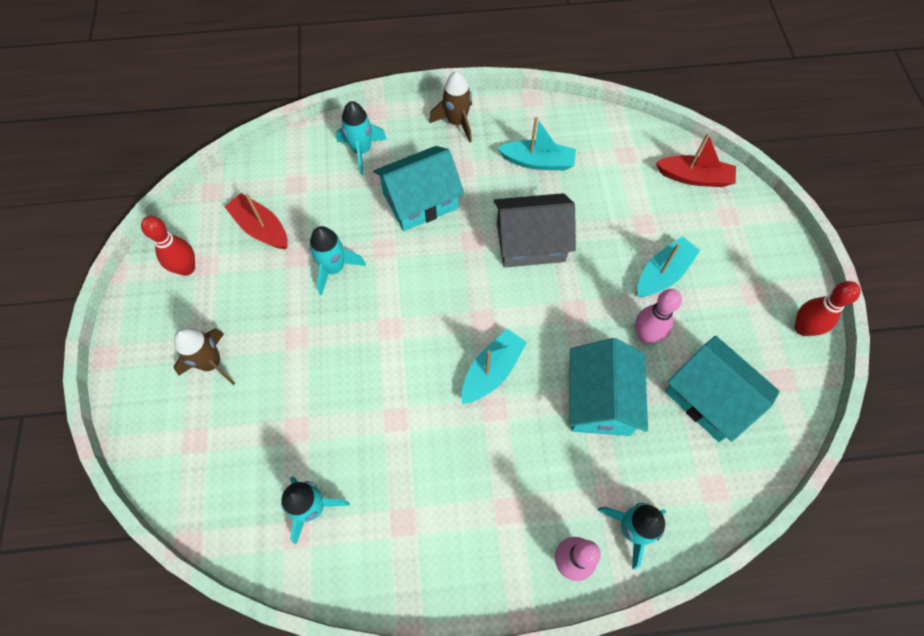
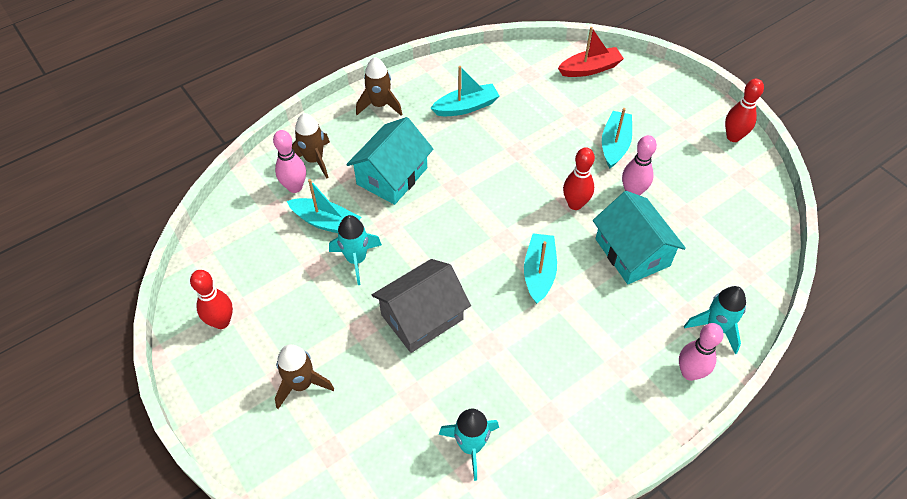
camera: 30 degrees left, 10 degrees down
(261, 228) = (267, 258): red boat -> none
(328, 170) = (295, 187): none -> pink bowling pin
(332, 218) = (326, 222): none -> turquoise boat
(362, 151) = (314, 160): turquoise rocket -> brown rocket
(530, 242) = (502, 167): grey house -> grey house (422, 317)
(577, 318) = (575, 204): none -> red bowling pin
(709, 398) = (705, 213): turquoise house -> none

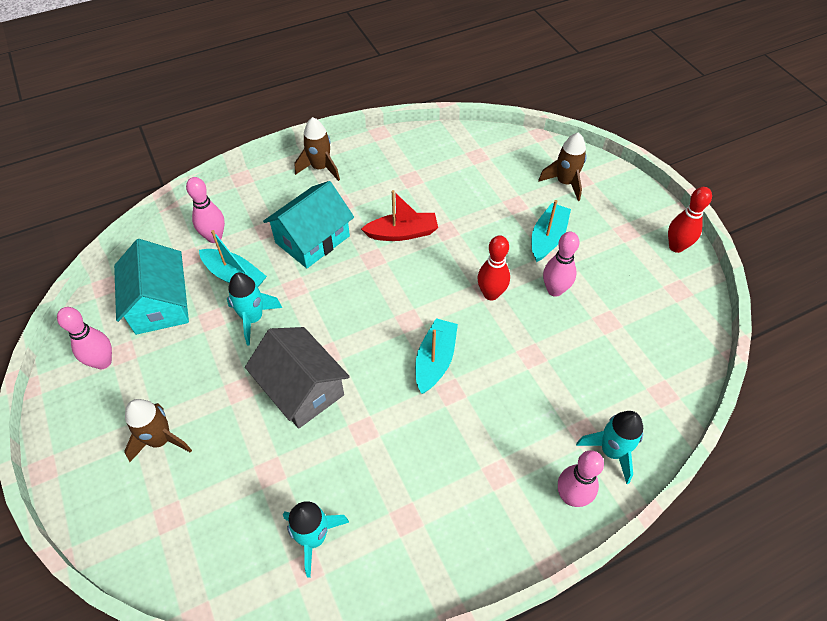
camera: 10 degrees right, 0 degrees up
(221, 322) = (103, 362): red bowling pin -> pink bowling pin
(314, 160) = (241, 213): brown rocket -> brown rocket (565, 183)
(422, 317) = (302, 388): grey house -> grey house turned 75 degrees clockwise
(466, 107) = (405, 180): turquoise boat -> none
(590, 69) = (540, 158): red boat -> red boat (402, 233)
(632, 252) = (539, 354): turquoise house -> turquoise house (160, 304)

